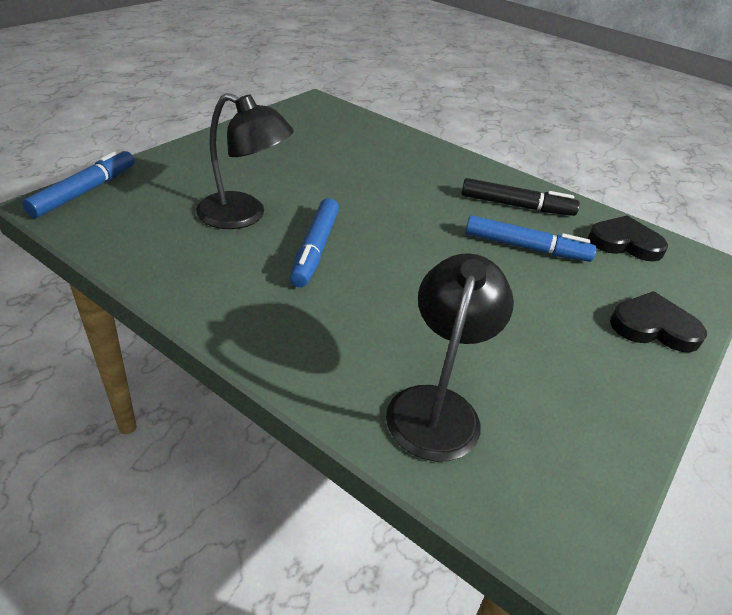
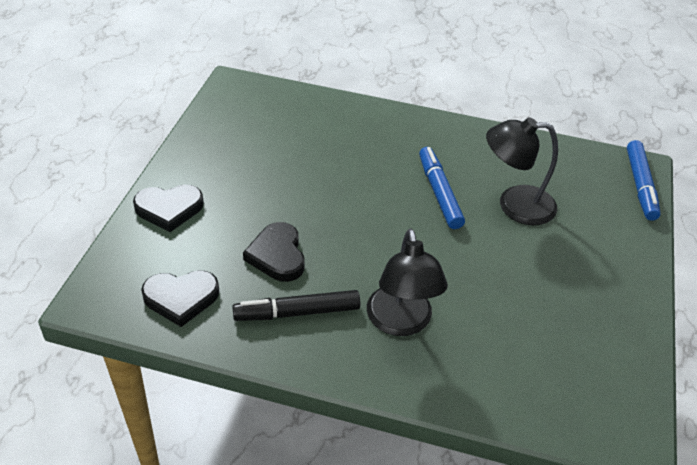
camera: 160 degrees right, 5 degrees up
(437, 406) = (306, 119): black lamp -> black lamp (401, 322)
(526, 247) = (277, 255): blue marker -> black heart

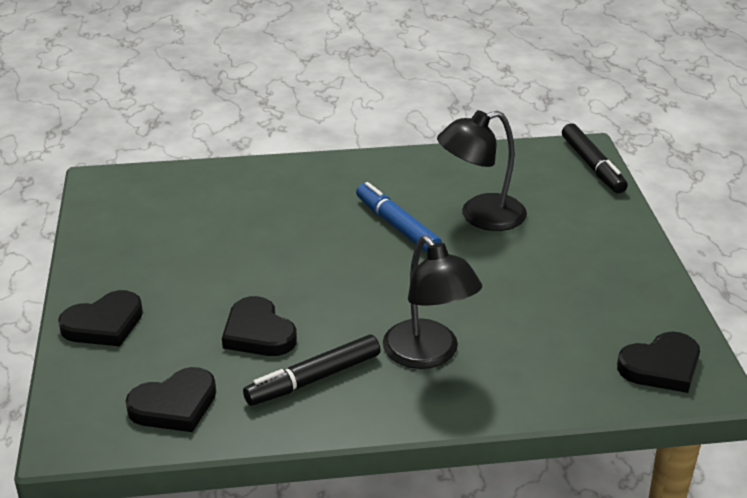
camera: 20 degrees left, 10 degrees down
(598, 406) = (661, 366): none -> black heart
(640, 185) = (592, 166): blue marker -> black marker

